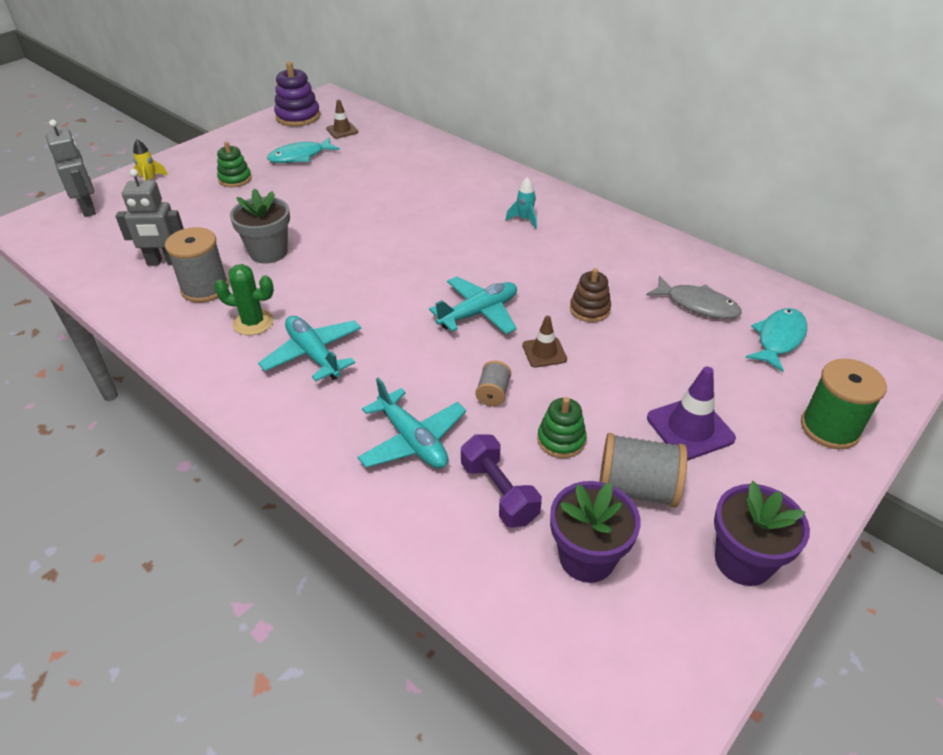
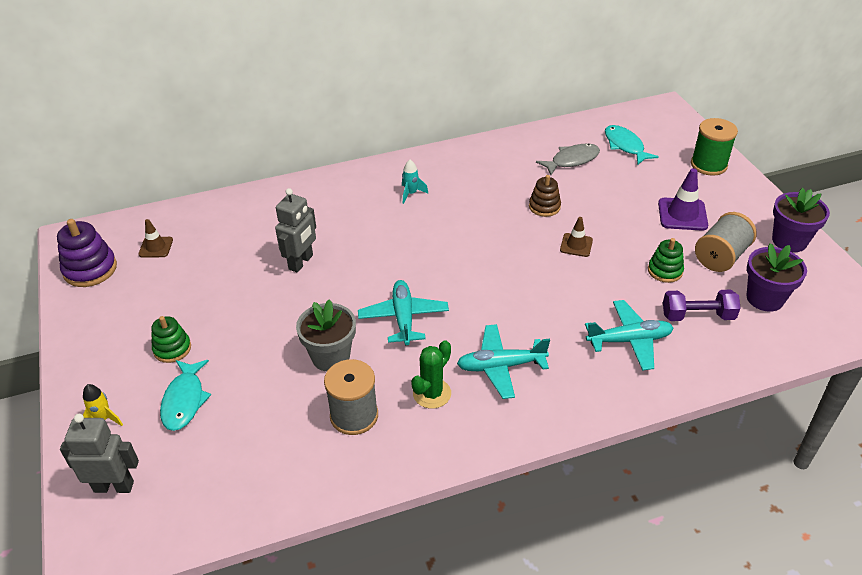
camera: 60 degrees left, 0 degrees up
(164, 262) = (284, 437): grey robot -> grey robot (301, 262)
(300, 156) = (176, 290): turquoise fish -> turquoise fish (184, 400)
(478, 313) = (511, 260): turquoise plane -> turquoise plane (403, 318)
(493, 393) = (604, 285): grey spool -> none

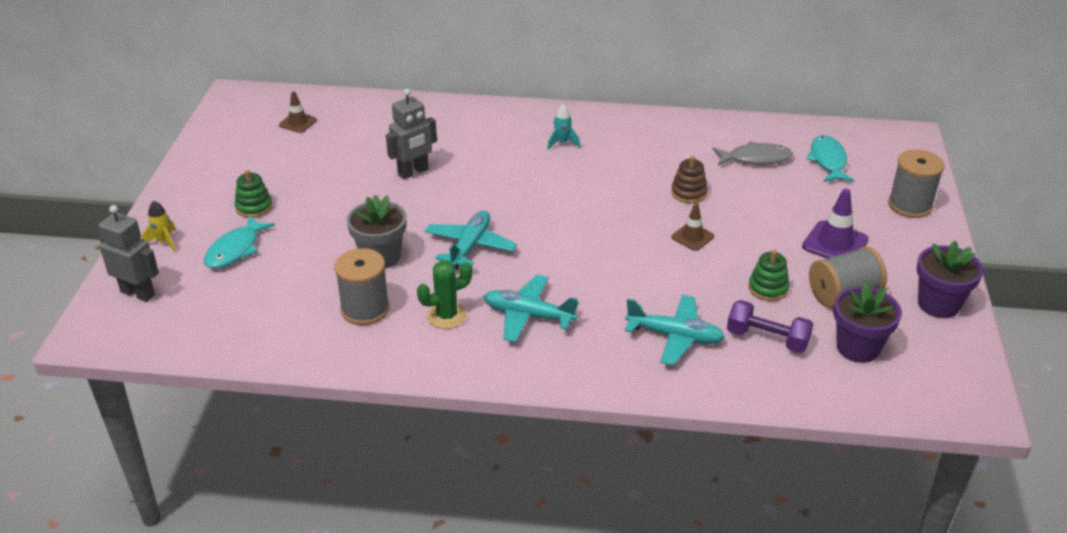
camera: 25 degrees right, 5 degrees down
(90, 269) = (232, 124): purple stacking toy -> none
(708, 165) = (910, 205): green spool -> grey spool

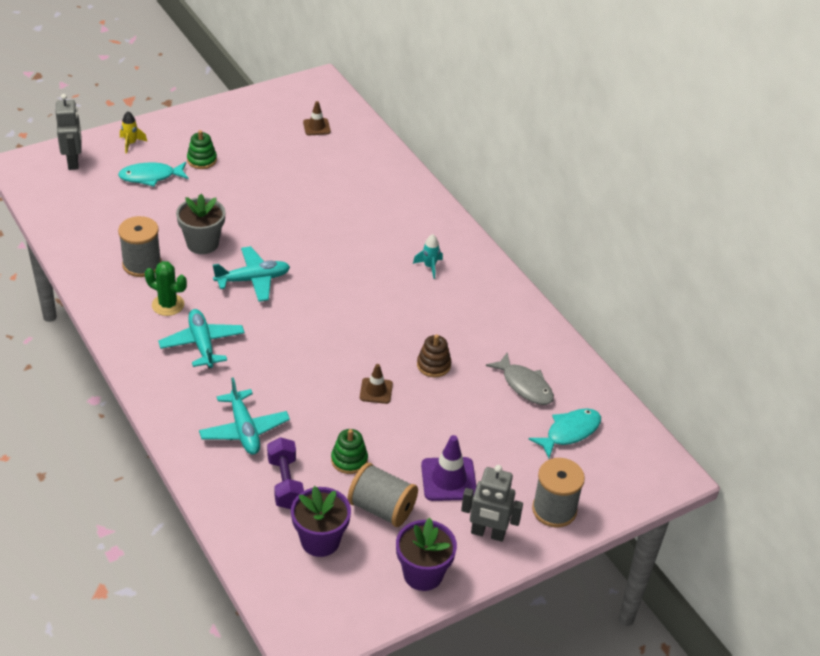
camera: 50 degrees right, 5 degrees up
(413, 172) = (313, 210): grey robot -> grey robot (487, 533)

